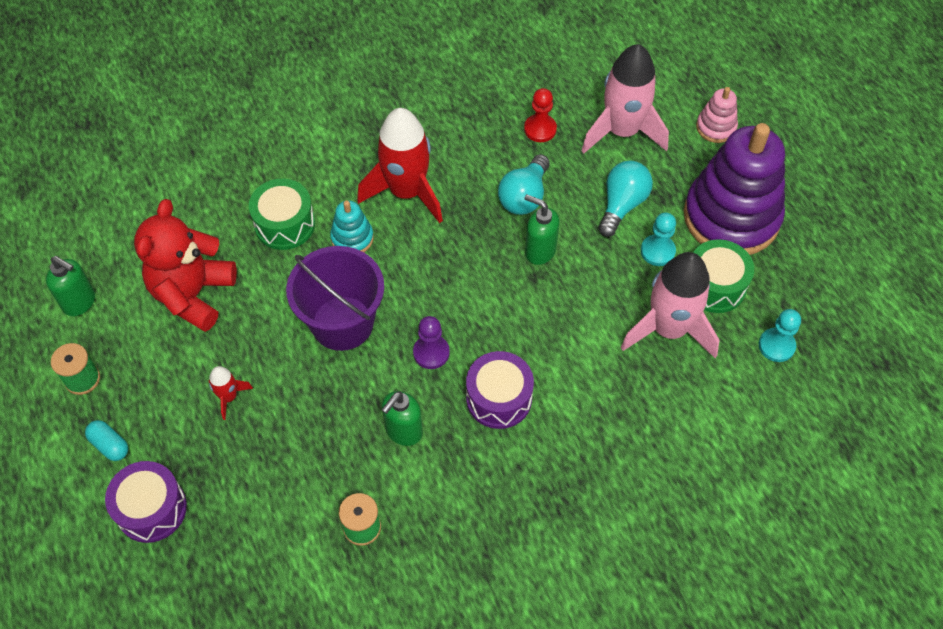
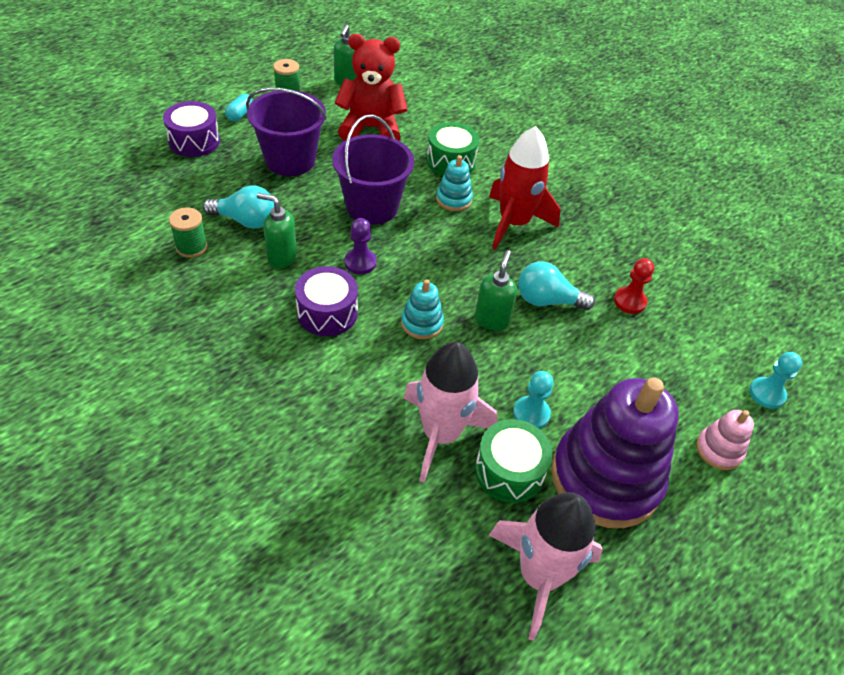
camera: 70 degrees right, 10 degrees down
(229, 397) = (290, 160): red rocket -> purple bucket
(531, 313) = (422, 323): none -> turquoise stacking toy
(622, 131) = (664, 366): pink rocket -> pink rocket (539, 576)
(622, 205) = (574, 377): turquoise light bulb -> turquoise light bulb (245, 220)
(776, 346) = (453, 541): turquoise pawn -> turquoise pawn (767, 394)

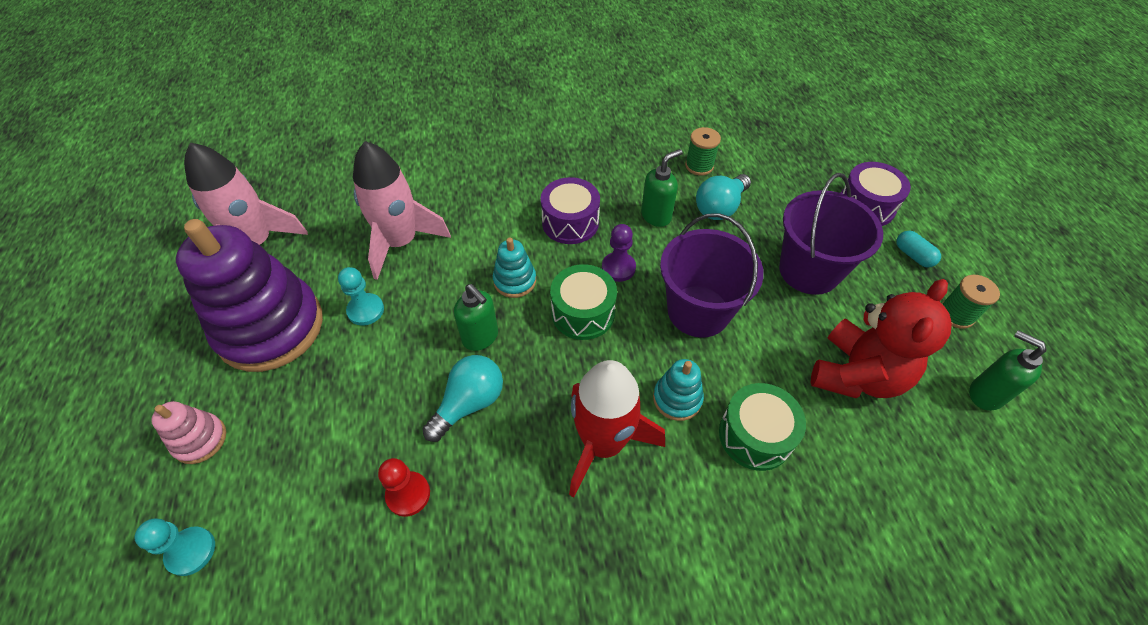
camera: 125 degrees right, 5 degrees up
(509, 471) = (336, 268): green drum -> green drum (583, 313)

